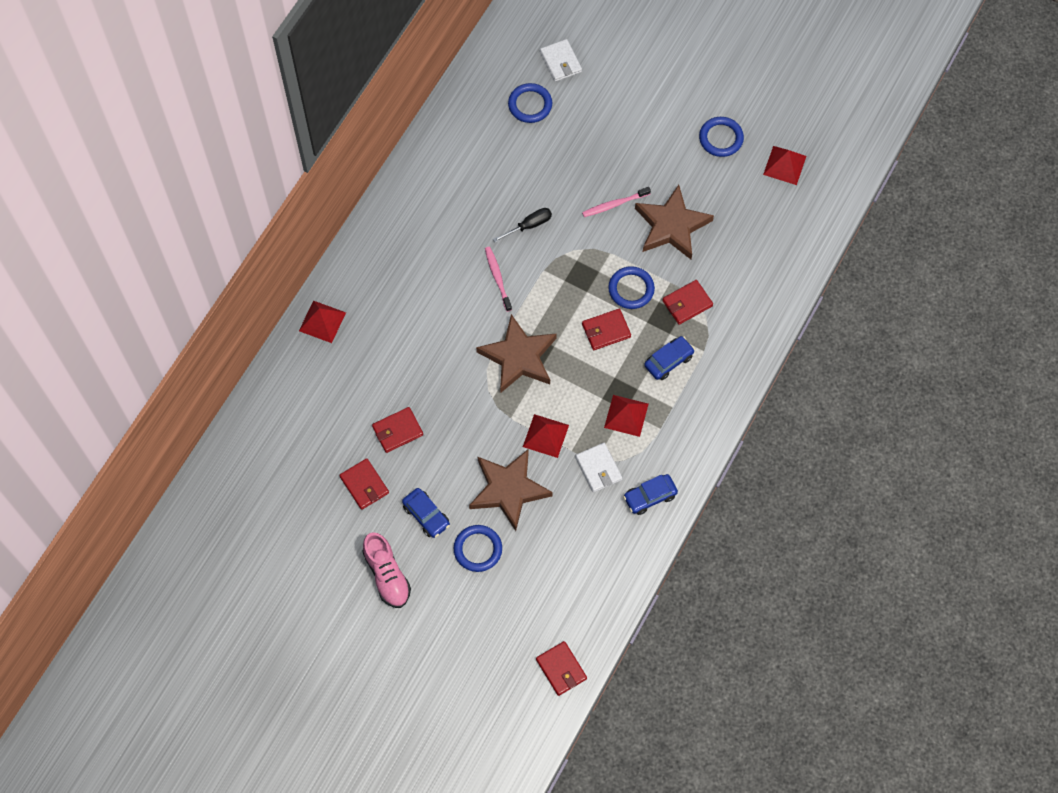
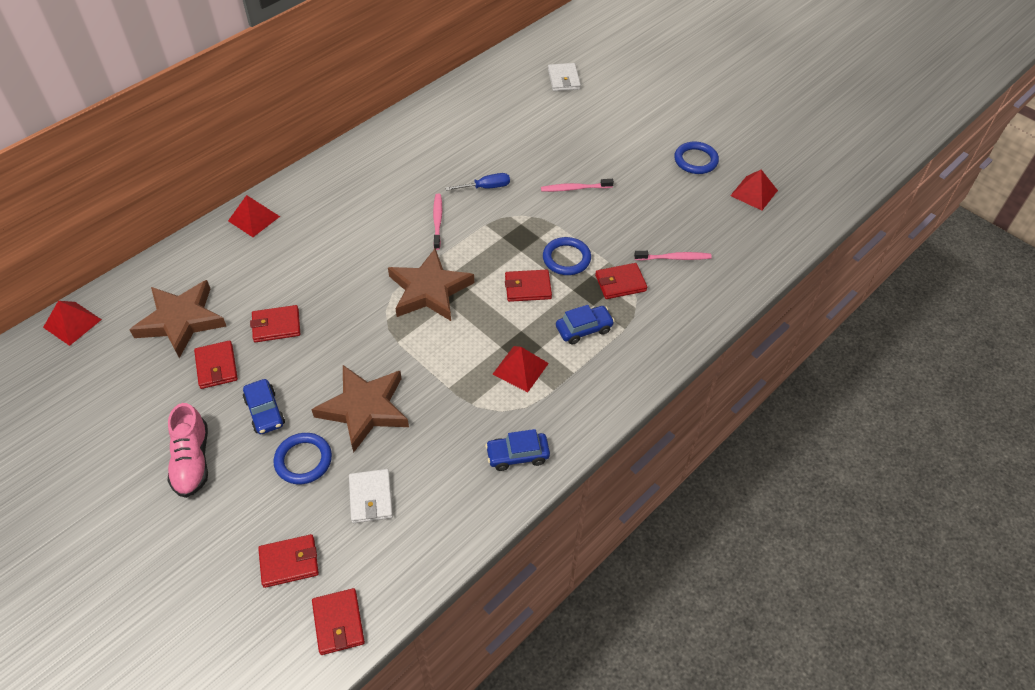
camera: 15 degrees right, 15 degrees down
(504, 635) = (289, 562): none -> red wallet
(529, 225) = (486, 187): black screwdriver -> blue screwdriver
(530, 105) = (524, 102): blue ring -> none
(545, 436) = (426, 367): red pyramid -> red pyramid (72, 323)
(598, 468) = (471, 412): white wallet -> white wallet (371, 497)
(671, 226) = (625, 216): brown star -> brown star (181, 321)
(728, 262) = (674, 258): none -> pink toothbrush

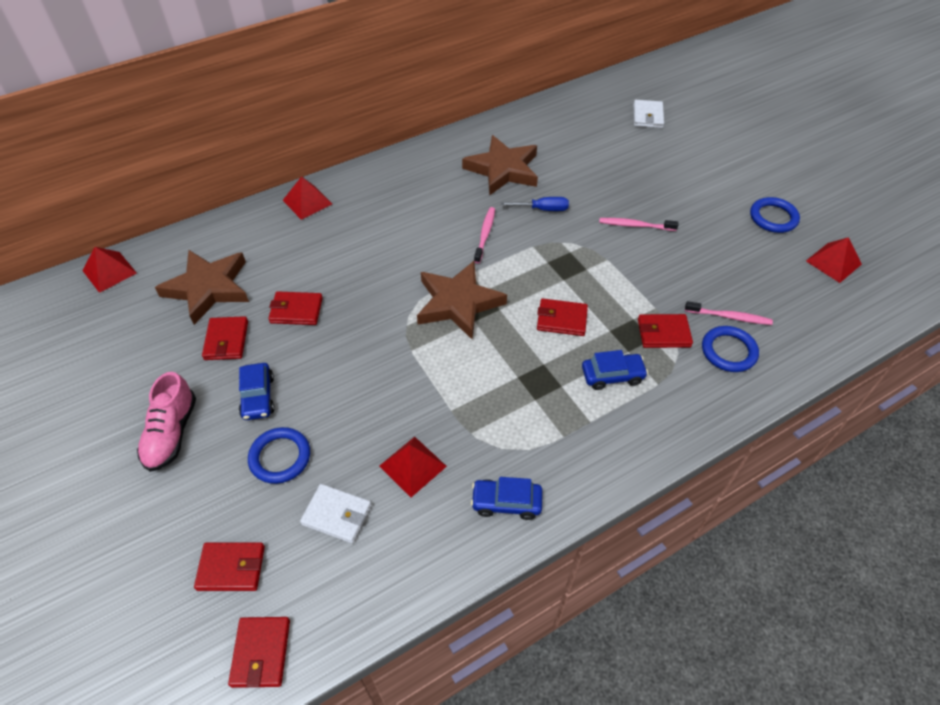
camera: 15 degrees right, 0 degrees up
(364, 409) = (357, 415): brown star -> brown star (503, 169)
(371, 497) = (337, 515): white wallet -> white wallet turned 75 degrees counterclockwise
(520, 368) = (533, 405): red pyramid -> red pyramid (413, 466)
(566, 258) = (610, 296): blue ring -> blue ring (728, 351)

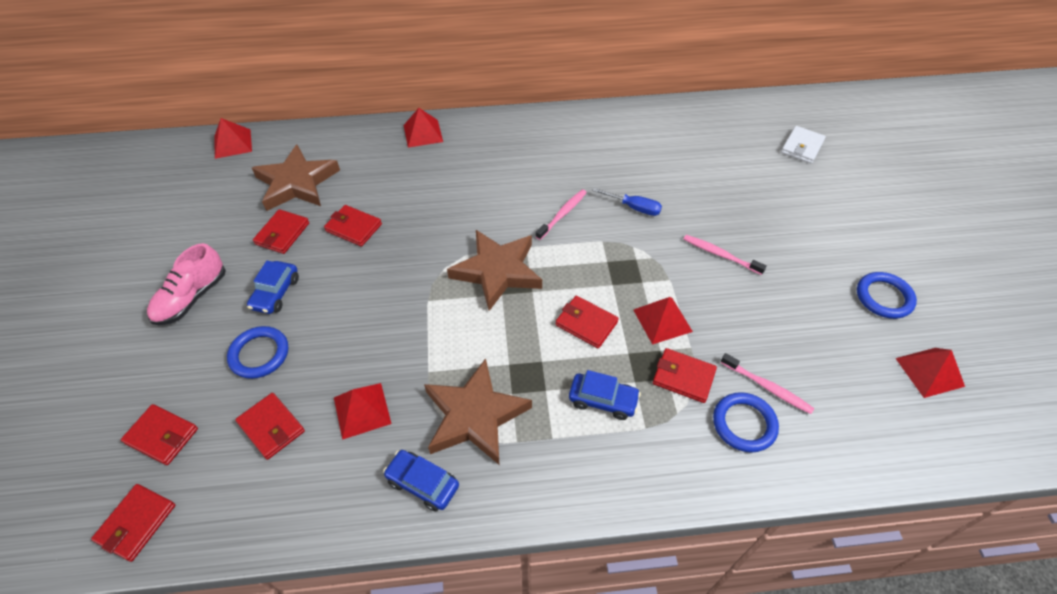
camera: 25 degrees right, 0 degrees up
(337, 515) = (271, 427): white wallet -> red wallet
(503, 169) = (618, 157): brown star -> brown star (474, 415)
(621, 294) = (662, 320): none -> red pyramid

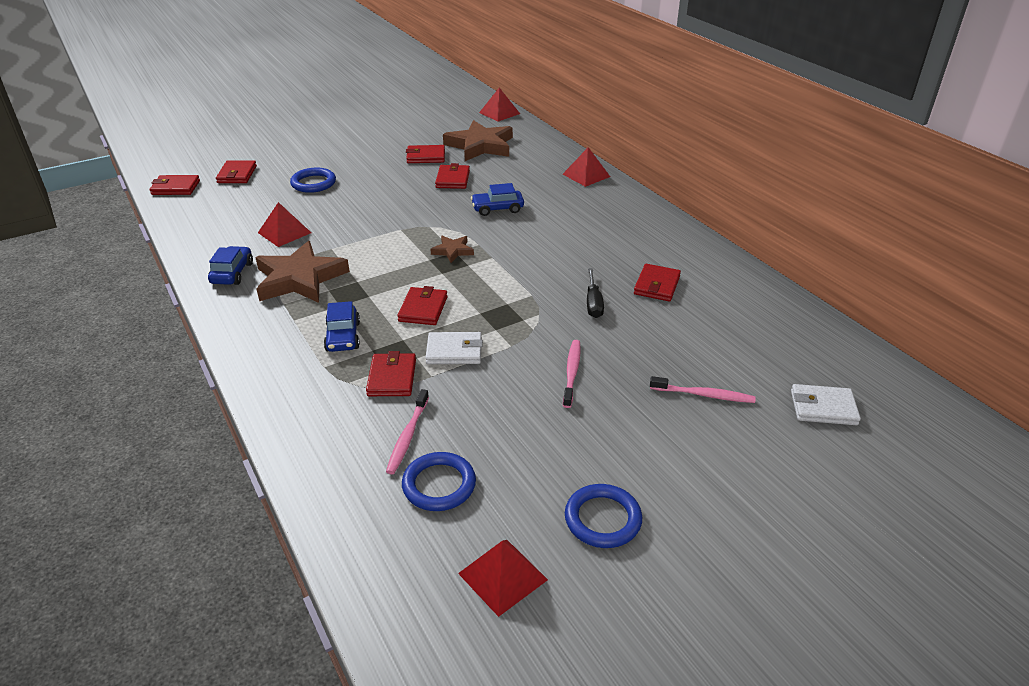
camera: 65 degrees right, 15 degrees down
(192, 298) = (347, 147): pink shoe -> none
(271, 427) = (257, 205): red wallet -> red wallet (657, 285)
(276, 293) = (369, 172): blue car -> blue car (497, 209)
(497, 271) = (453, 251): brown star -> brown star, size x0.48
(562, 214) = (548, 265): pink toothbrush -> pink toothbrush (703, 395)
(634, 208) = (593, 304): blue screwdriver -> black screwdriver
(662, 320) = (454, 351): red pyramid -> white wallet
(744, 424) = (354, 427): blue ring -> blue ring (439, 485)

